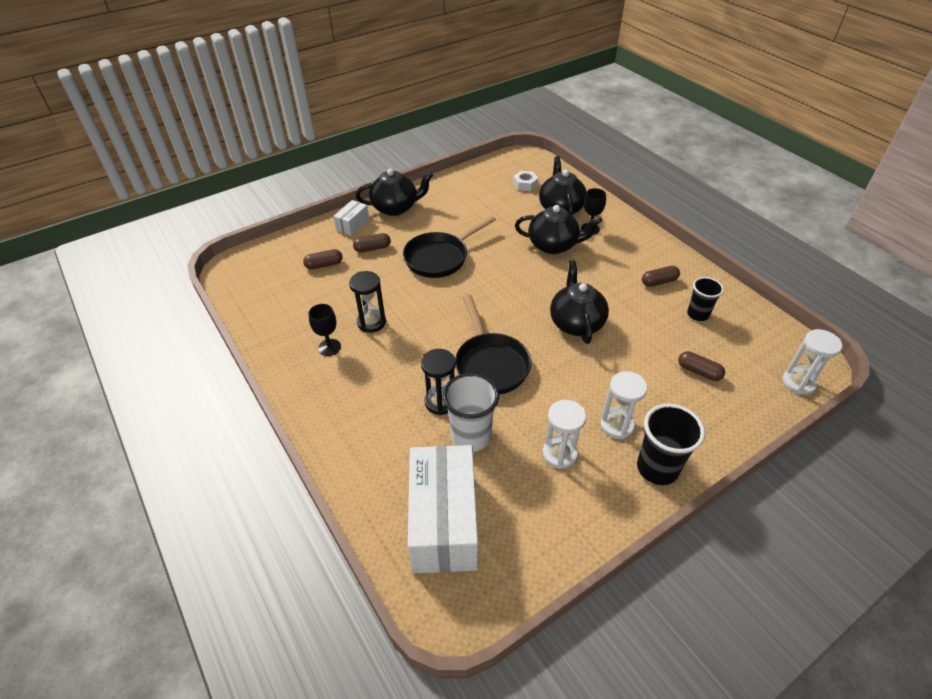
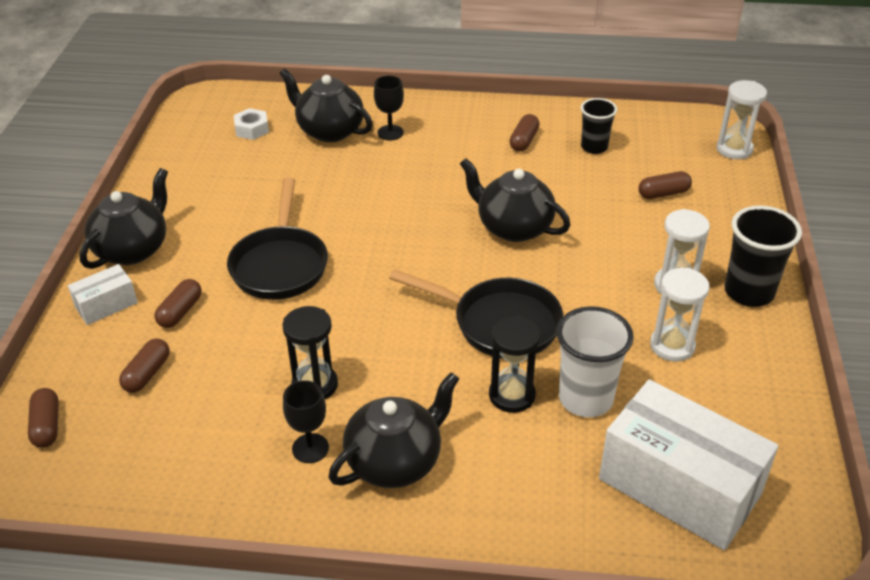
camera: 50 degrees left, 5 degrees down
(267, 258) = (47, 426): none -> brown capsule
(352, 225) = (106, 305): white box -> white box turned 75 degrees clockwise
(553, 245) = (380, 171): black teapot -> black teapot (395, 461)

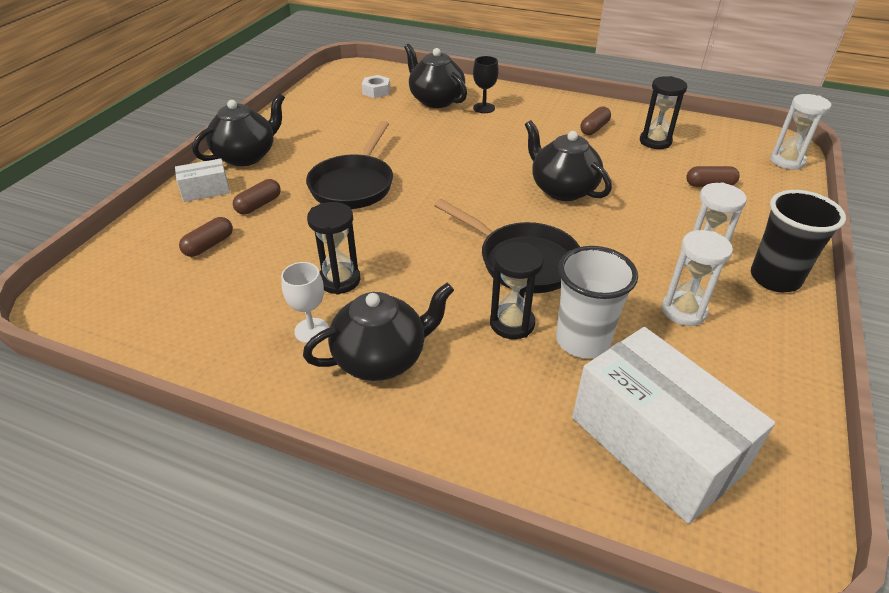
camera: 15 degrees right, 0 degrees up
(47, 426) = (111, 268): brown capsule -> none
(310, 448) = (311, 330): black goblet -> white goblet
(594, 147) = (655, 141): black cup -> black hourglass

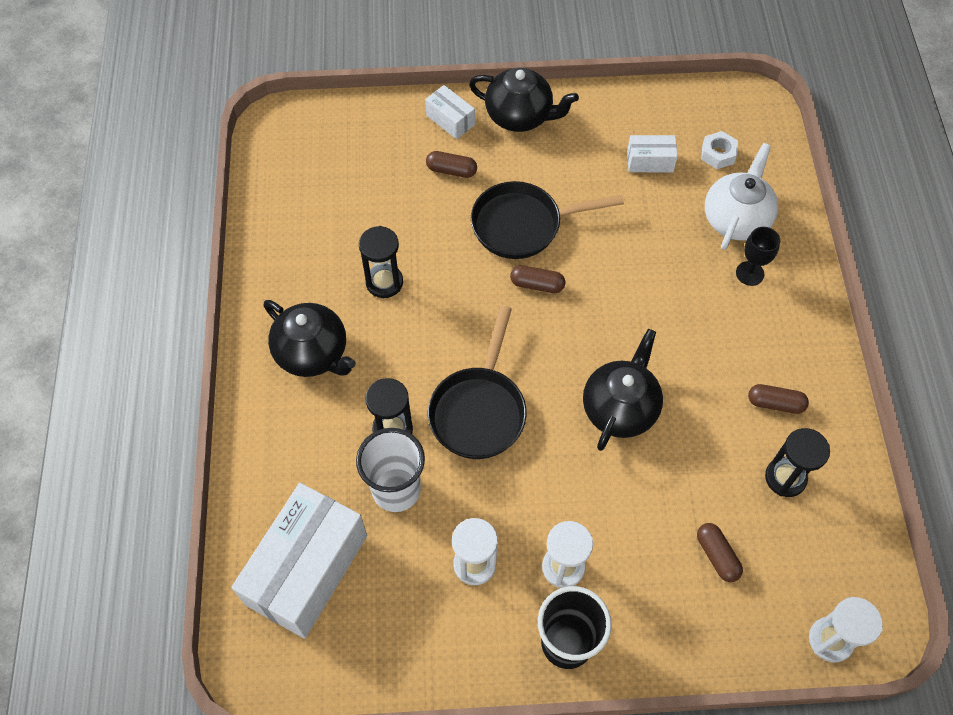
camera: 65 degrees right, 20 degrees up
(209, 245) = (381, 169): brown capsule -> brown capsule (537, 284)
(311, 330) = (320, 293): white goblet -> none
(354, 116) = (650, 161): none -> white box
(435, 100) = (736, 219): black teapot -> white teapot

